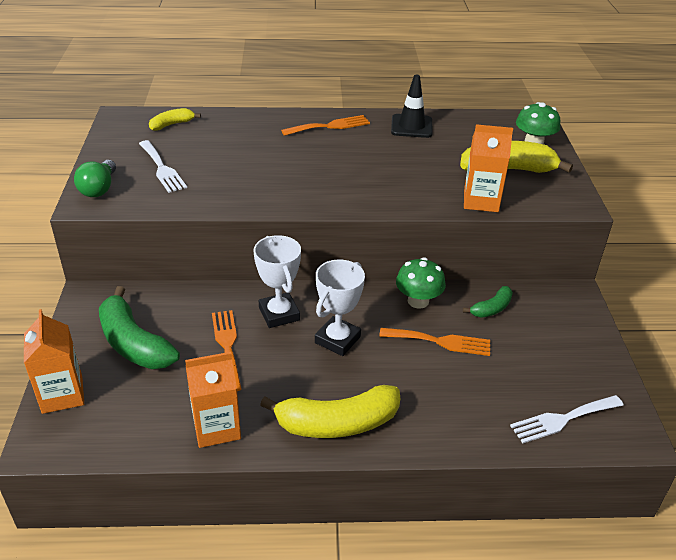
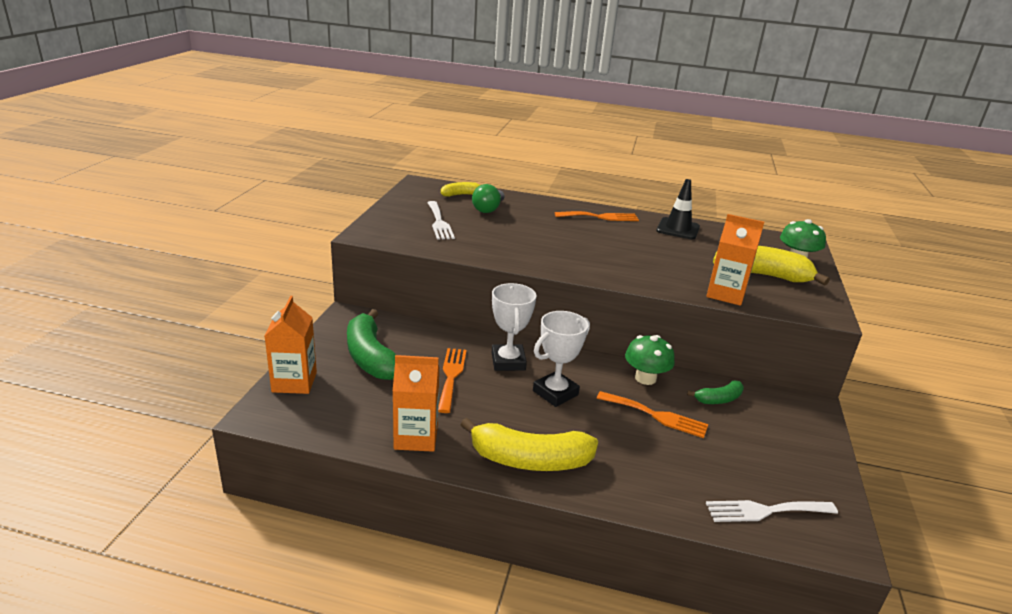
camera: 15 degrees right, 10 degrees down
(99, 189) = (380, 227): green light bulb -> green light bulb (488, 209)

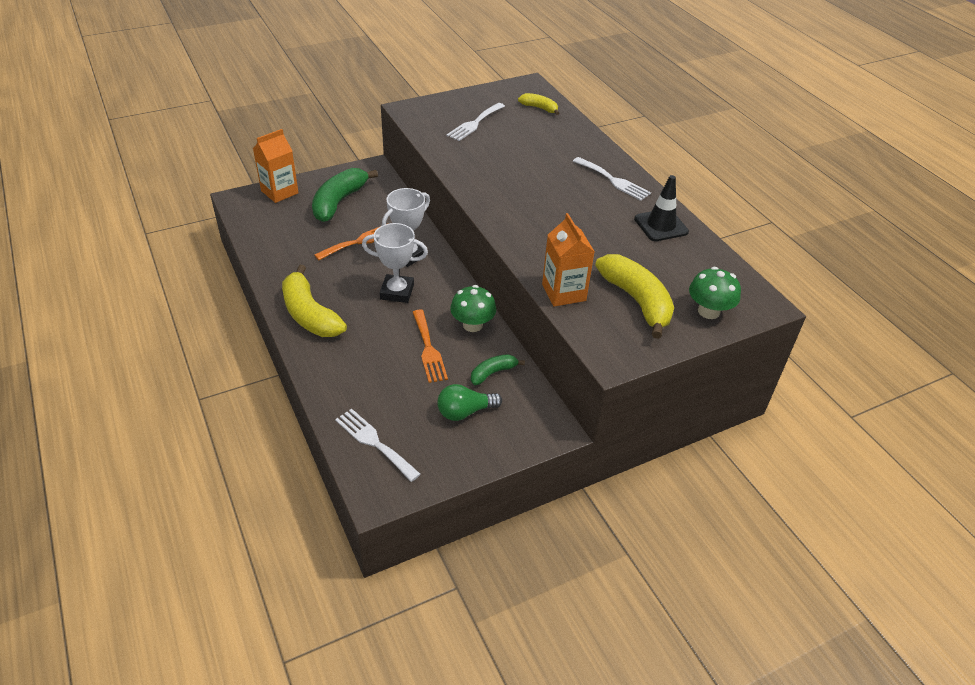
camera: 50 degrees right, 15 degrees up
(416, 437) = (281, 261): orange carton -> none
(488, 209) = (534, 130): green light bulb -> green light bulb (465, 412)
(600, 217) = (613, 180): orange fork -> white fork
(718, 399) = (493, 373): green banana -> green banana turned 120 degrees clockwise

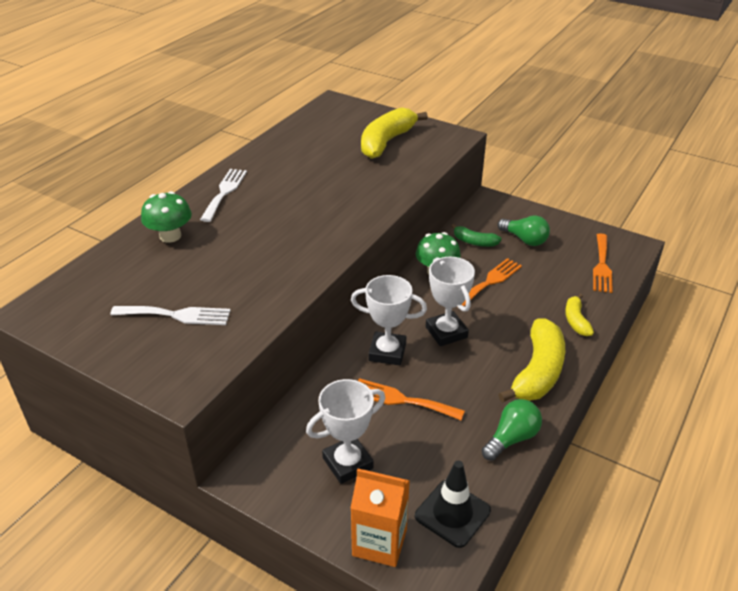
camera: 120 degrees left, 5 degrees down
(277, 269) = (511, 438): none -> green light bulb
(339, 202) = (347, 463): green banana -> white trophy
(374, 442) = (602, 266): white fork -> orange fork
(539, 108) = (98, 281): yellow banana -> yellow banana (576, 321)
(563, 292) = (414, 170): orange carton -> none
(661, 225) = (276, 155): black traffic cone -> black traffic cone (452, 513)
(708, 311) = (364, 117): green mushroom -> green mushroom (170, 236)

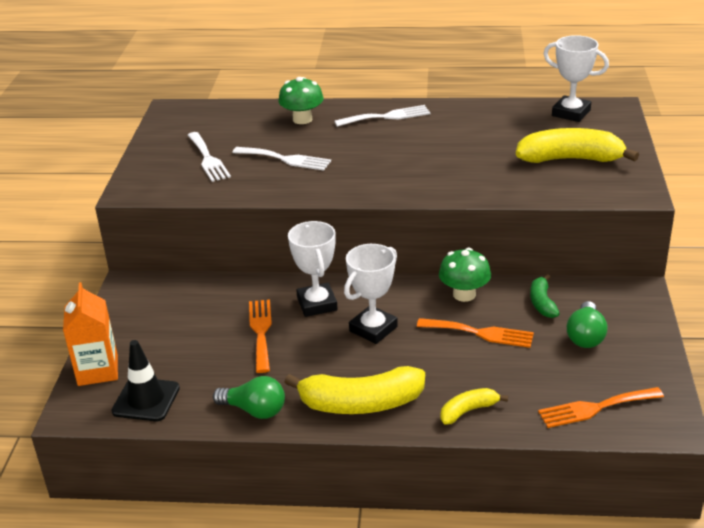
camera: 65 degrees right, 5 degrees down
(235, 267) = (285, 159): none -> white fork
(347, 463) = (169, 328): white trophy -> white trophy (571, 113)

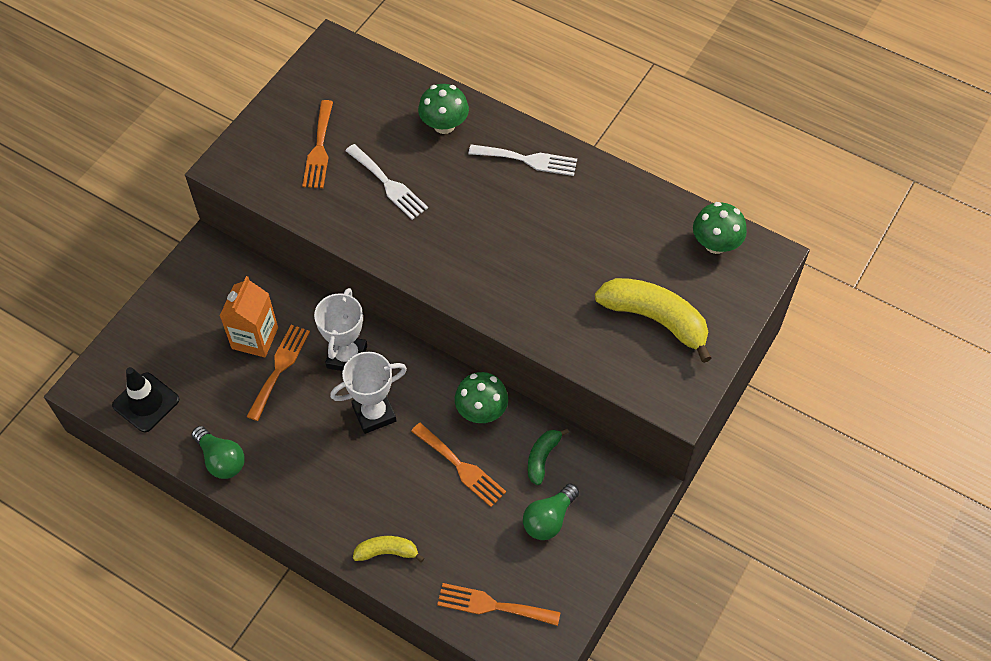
camera: 25 degrees right, 25 degrees up
(98, 370) = (127, 347): orange carton -> orange carton (255, 338)
(208, 159) = (319, 149): white fork -> orange fork
(361, 403) = (308, 497): yellow banana -> none
(571, 113) = (715, 244): white trophy -> green mushroom

